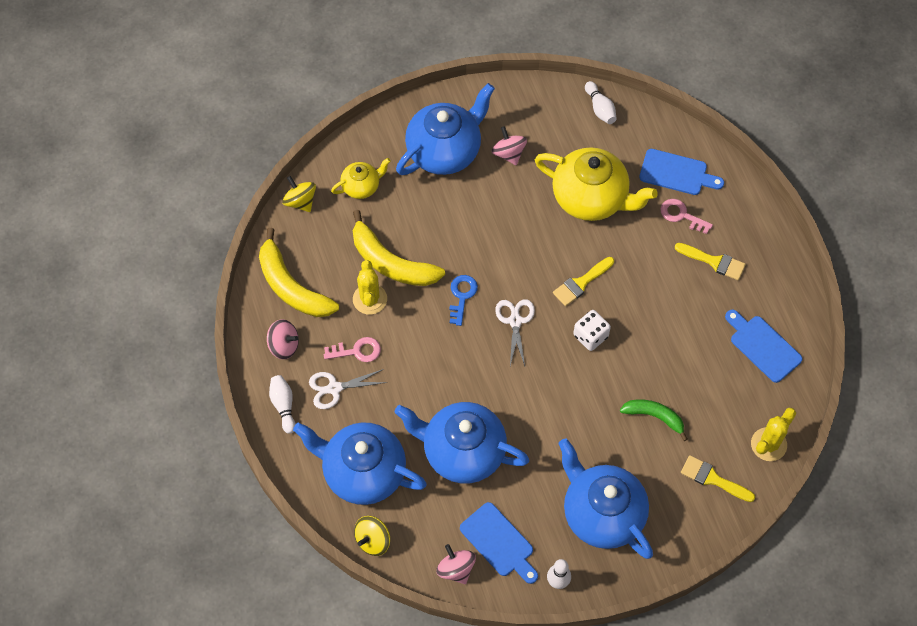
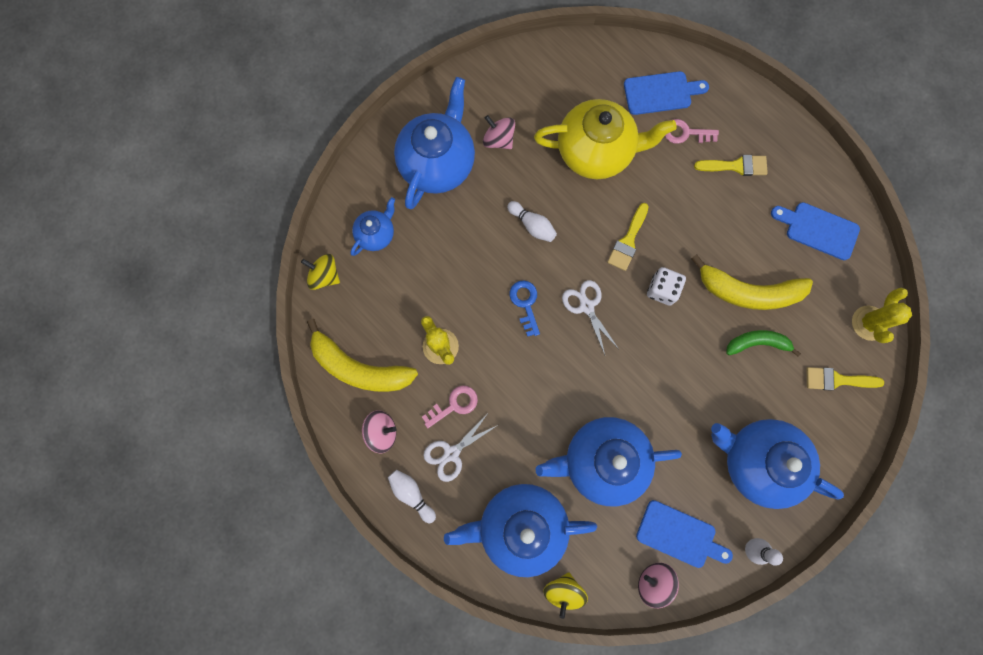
camera: 25 degrees left, 15 degrees up
(361, 186) = (376, 234): yellow teapot -> blue teapot
(391, 262) = (442, 299): yellow banana -> yellow banana (748, 291)
(600, 108) = (560, 58): white bowling pin -> white bowling pin (532, 225)

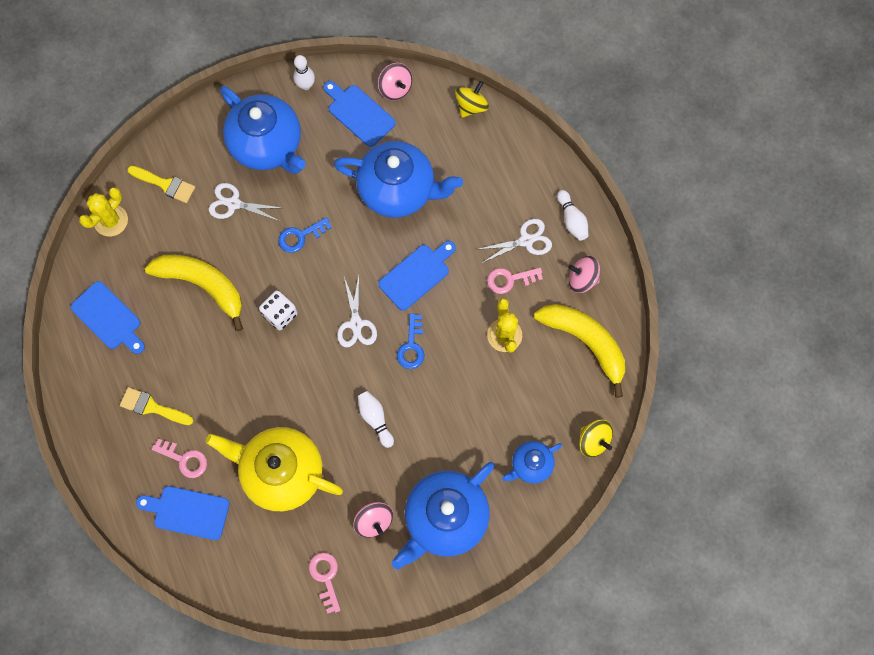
camera: 160 degrees left, 5 degrees down
(520, 526) = (488, 164): blue teapot -> none
(521, 83) = (325, 577): none -> pink key
(548, 376) = (416, 275): none -> blue cutting board
(628, 241) = (291, 371): yellow brush -> none
(678, 374) = (300, 236): none -> blue key
(757, 343) = (218, 238): green banana -> none
(760, 384) = (233, 203): none -> white scissors

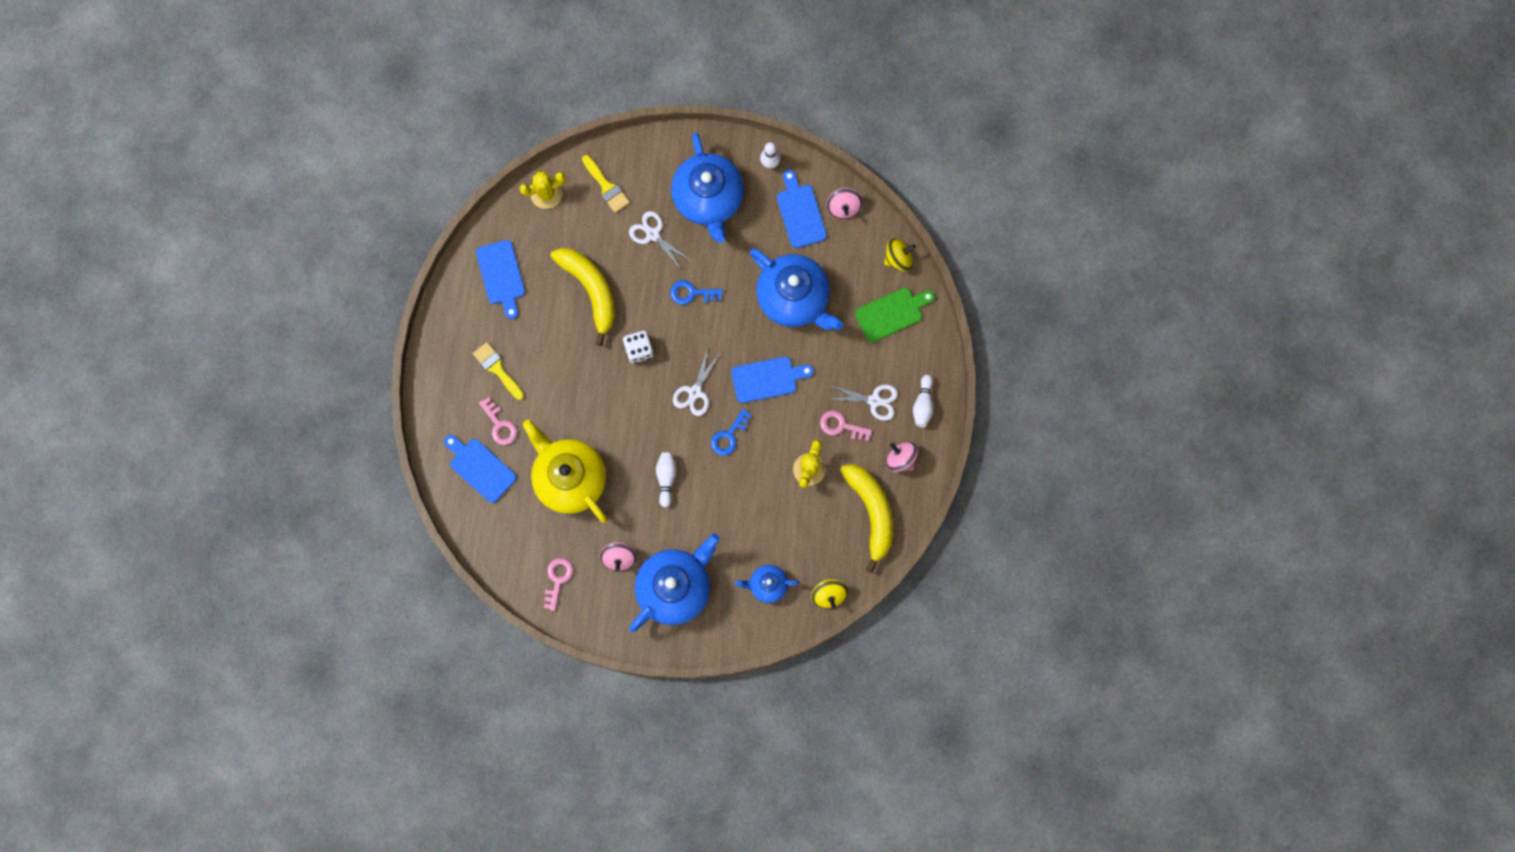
camera: 30 degrees right, 5 degrees up
(444, 518) = (675, 587): blue teapot -> blue teapot turned 150 degrees clockwise
(494, 156) = (892, 313): none -> green cutting board

